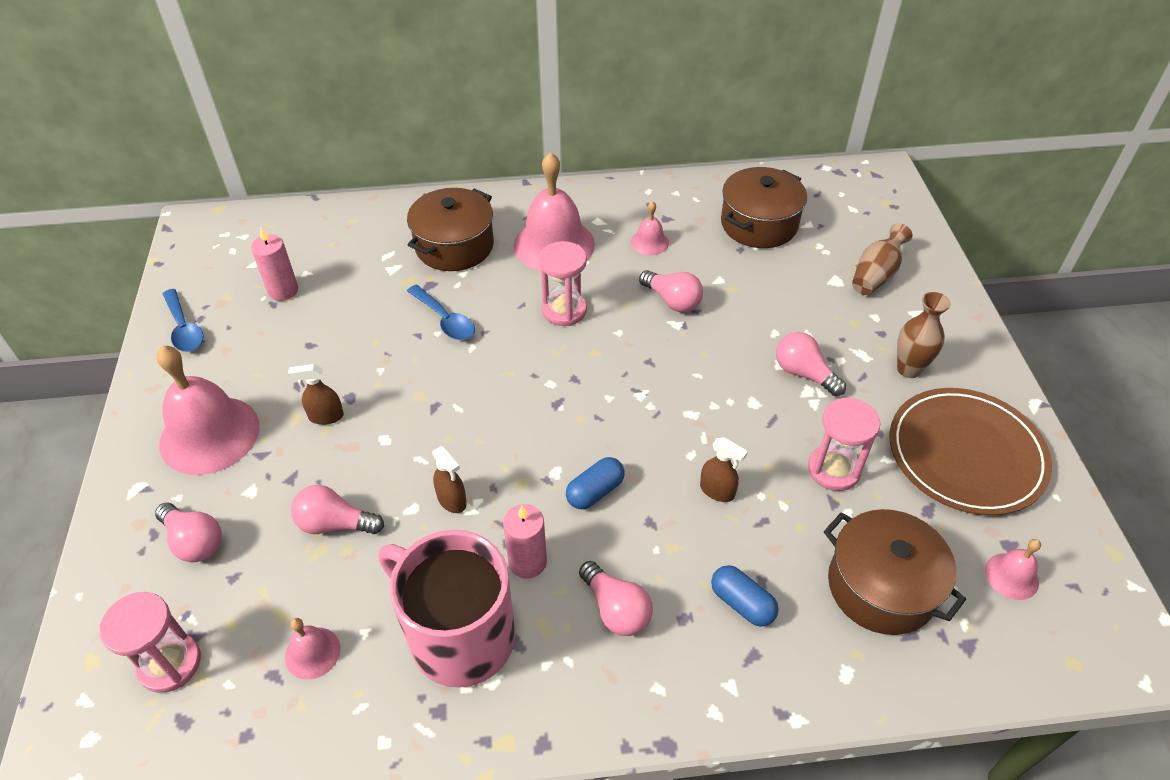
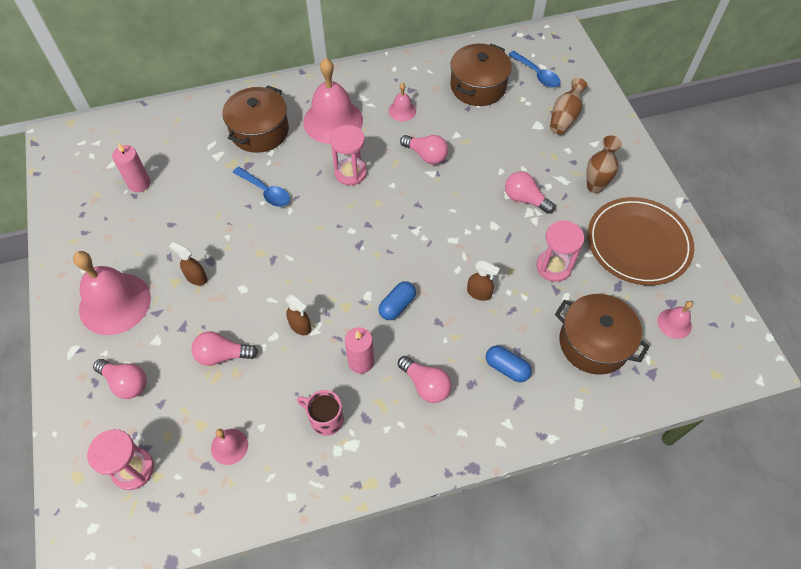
camera: 10 degrees left, 10 degrees up
(184, 328) = (72, 223): blue spoon -> blue spoon (537, 74)
(326, 416) = (196, 277): brown spray bottle -> brown spray bottle turned 45 degrees clockwise
(459, 636) = (325, 419): pink mug -> pink mug, size x0.48

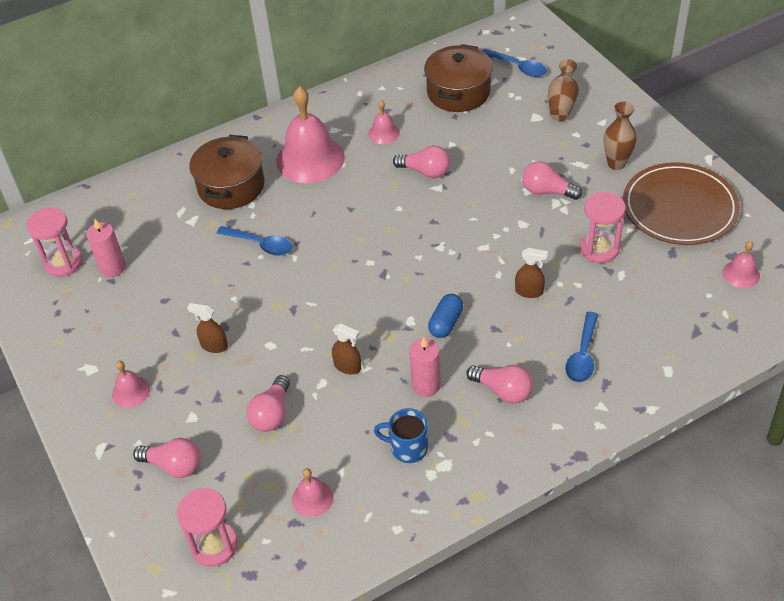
camera: 10 degrees left, 10 degrees down
(115, 303) = (131, 391): pink bell -> pink bell, size x0.47
(222, 355) = (272, 414): pink light bulb -> pink light bulb turned 60 degrees counterclockwise
(325, 419) = (407, 448): pink mug -> blue mug
(350, 173) = (348, 206): pink hourglass -> pink hourglass (63, 263)
(507, 368) = (582, 355): blue capsule -> blue spoon
(594, 343) = (665, 311): brown pot -> none

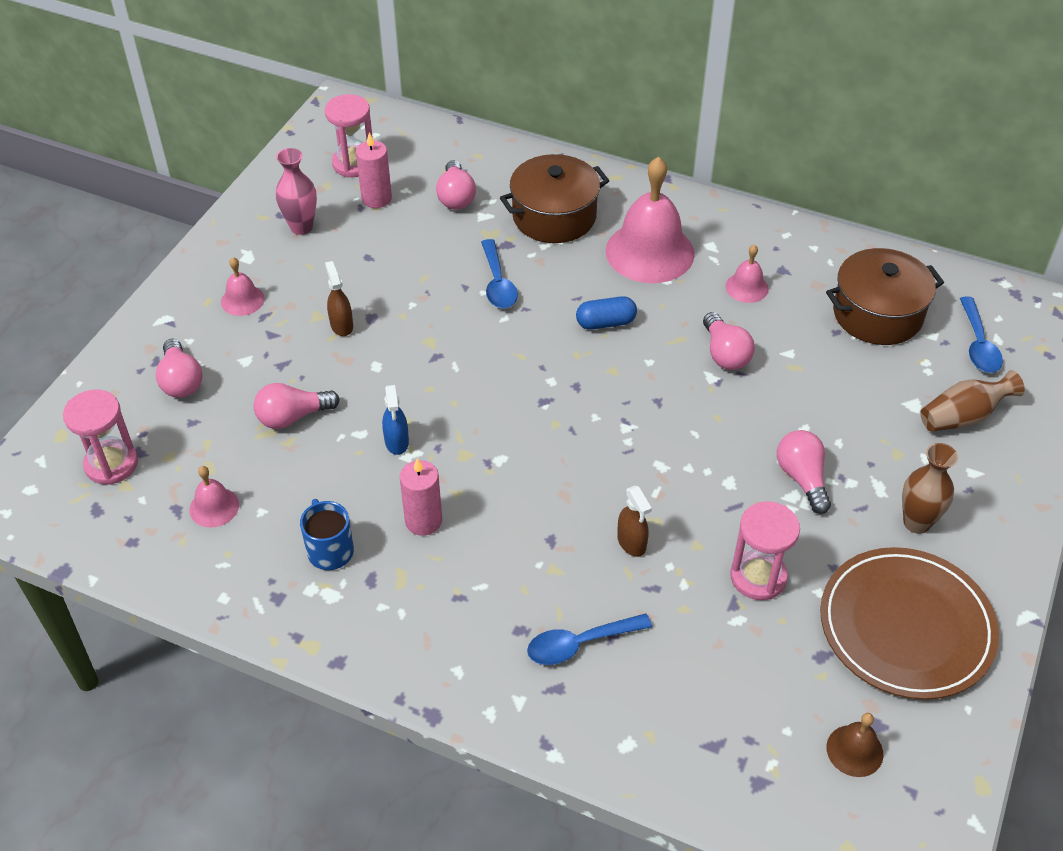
camera: 50 degrees right, 0 degrees up
(94, 323) = (301, 227): none -> pink vase
(348, 367) = (397, 442): brown spray bottle -> blue spray bottle
(446, 323) = (522, 492): blue capsule -> blue capsule (606, 323)
(503, 391) = (469, 594): pink light bulb -> pink light bulb (456, 197)
(741, 274) = (854, 750): pink bell -> brown bell

